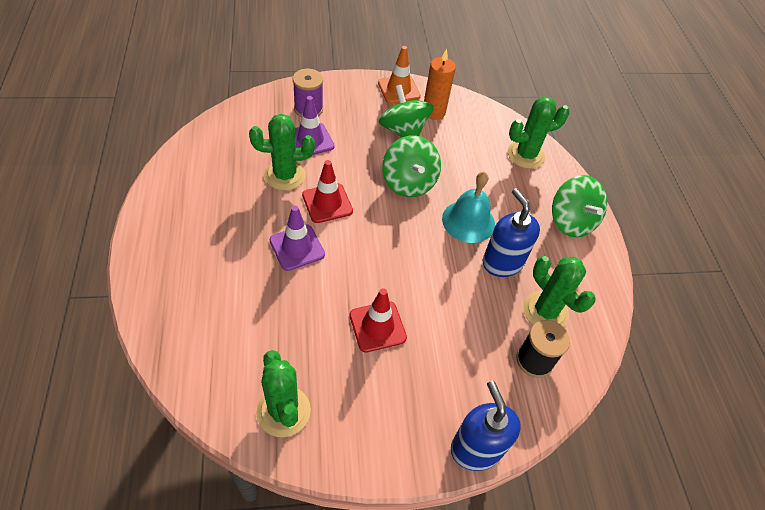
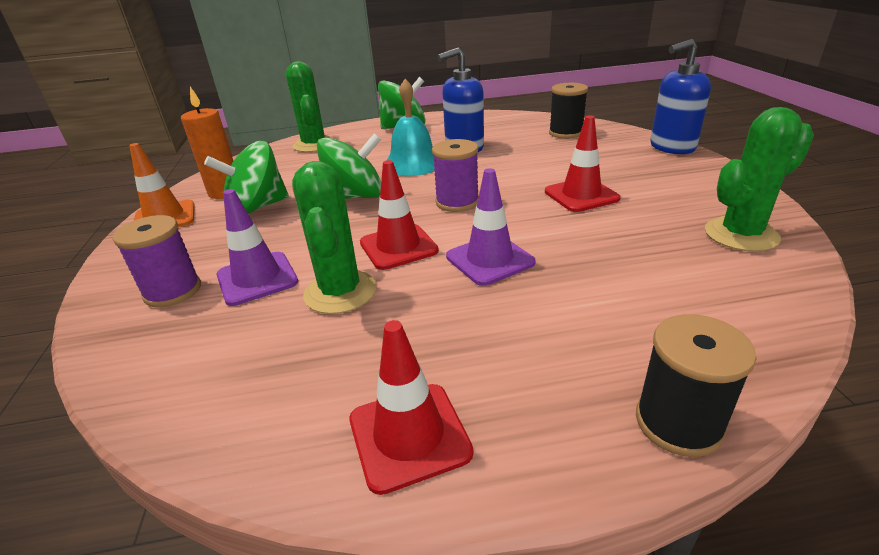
camera: 85 degrees left, 20 degrees down
(139, 292) = (678, 423): none -> black spool
(172, 198) = (409, 436): none -> red traffic cone
(384, 242) = (457, 202): none -> purple spool
(545, 311) = (512, 131): green cactus -> none

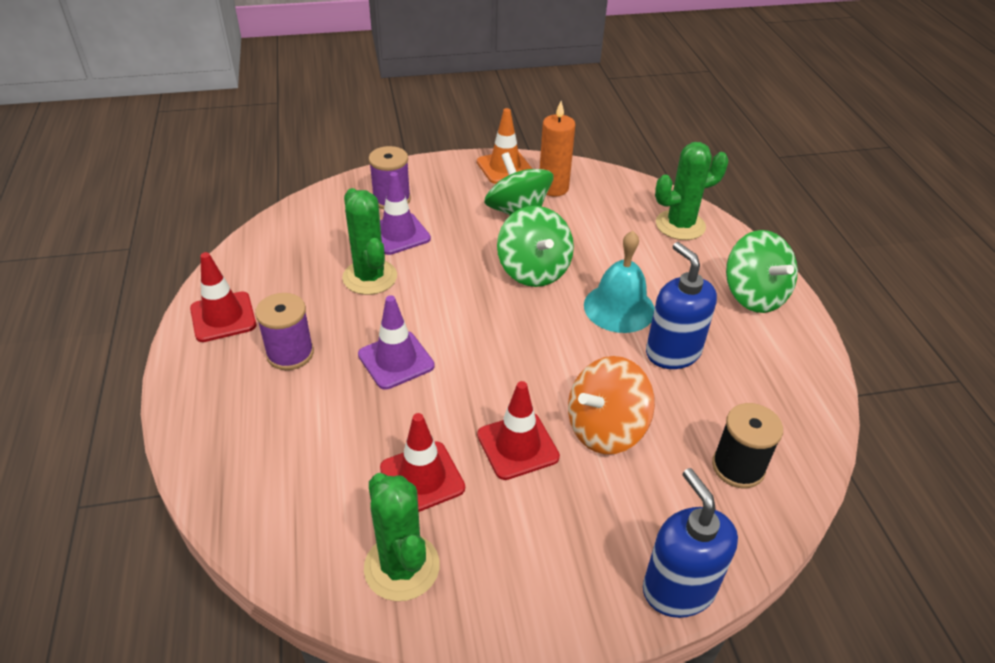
camera: 85 degrees right, 10 degrees up
(340, 292) = (370, 277): green cactus -> green cactus turned 75 degrees clockwise
(398, 247) = (430, 304): red traffic cone -> red traffic cone (422, 478)
(457, 202) = (512, 342): purple spool -> purple spool (290, 353)
(549, 166) = (605, 429): none -> orange spinning top
(678, 423) = (187, 434): black spool -> none

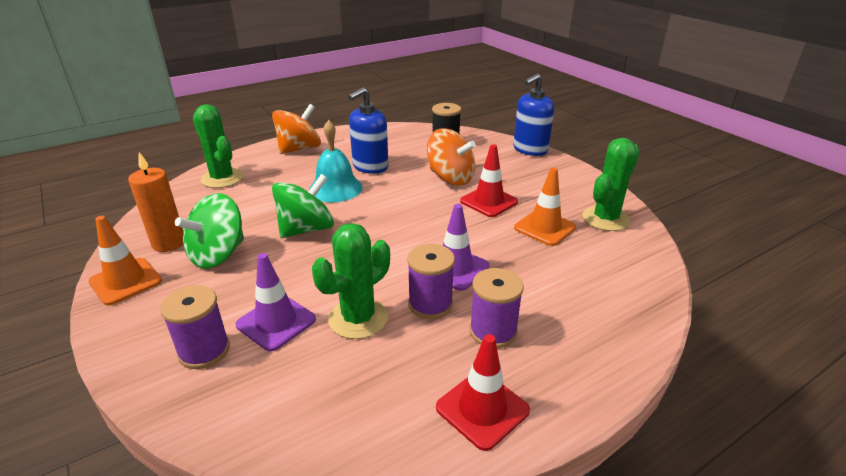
camera: 110 degrees left, 10 degrees down
(355, 325) = (430, 304): none -> purple spool
(422, 478) = (544, 228): red traffic cone -> orange traffic cone
(754, 295) = (299, 149): green spinning top -> orange spinning top

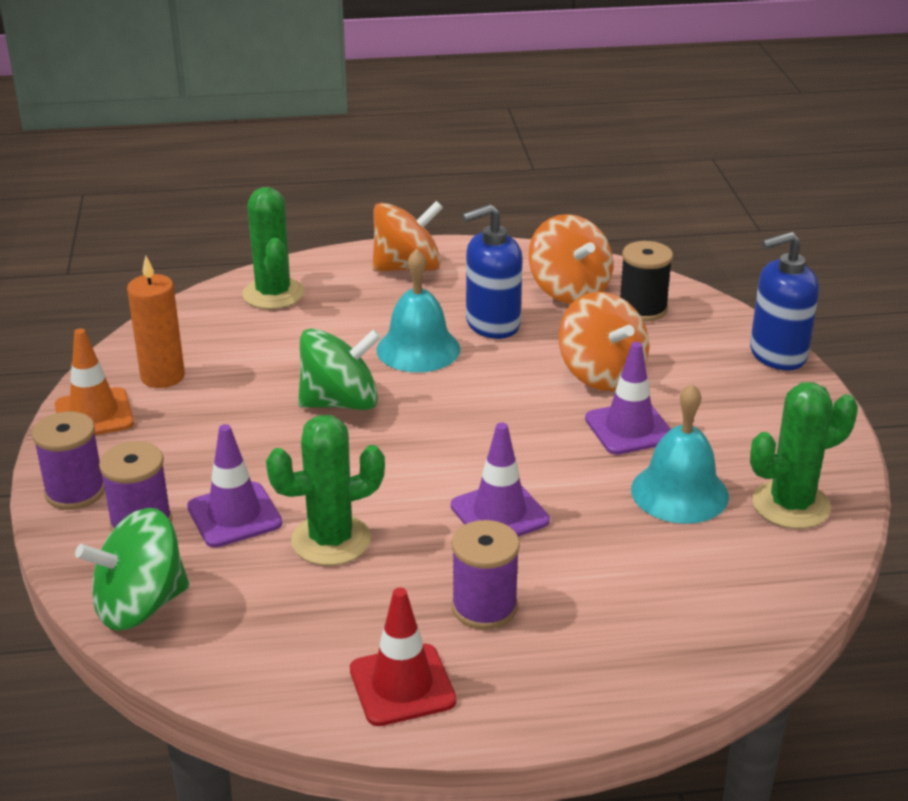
camera: 25 degrees right, 0 degrees up
(218, 255) = (212, 409): green spinning top -> green spinning top (140, 605)
(399, 142) = (569, 290): none -> orange spinning top
(430, 304) = (431, 550): purple spool -> purple spool (75, 492)
(489, 201) = (629, 428): red traffic cone -> purple traffic cone
(544, 228) = (679, 492): orange traffic cone -> turquoise bell

